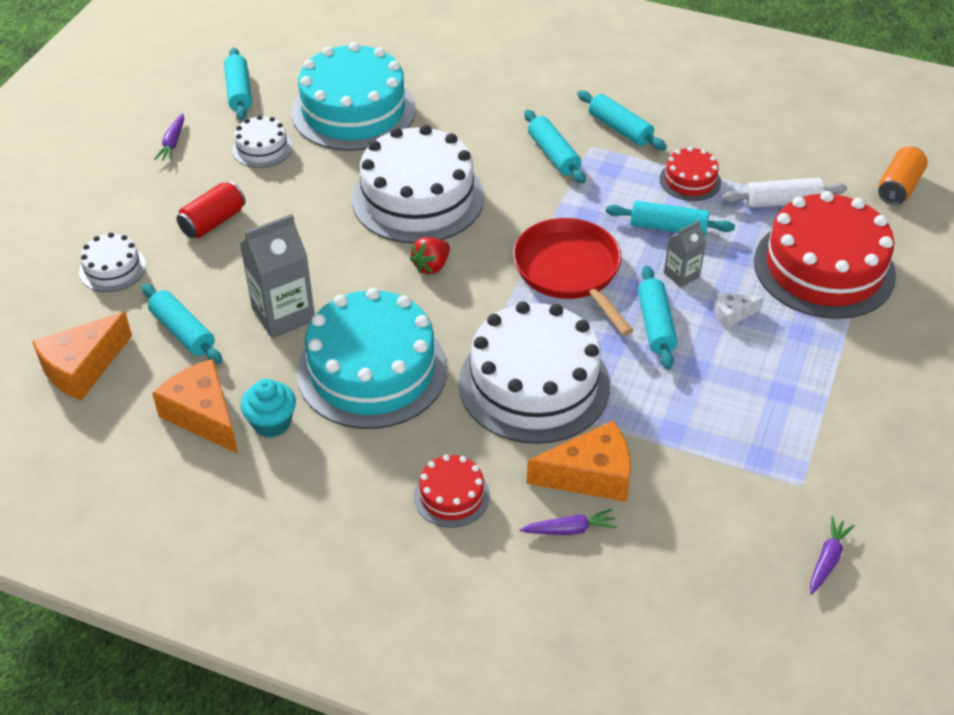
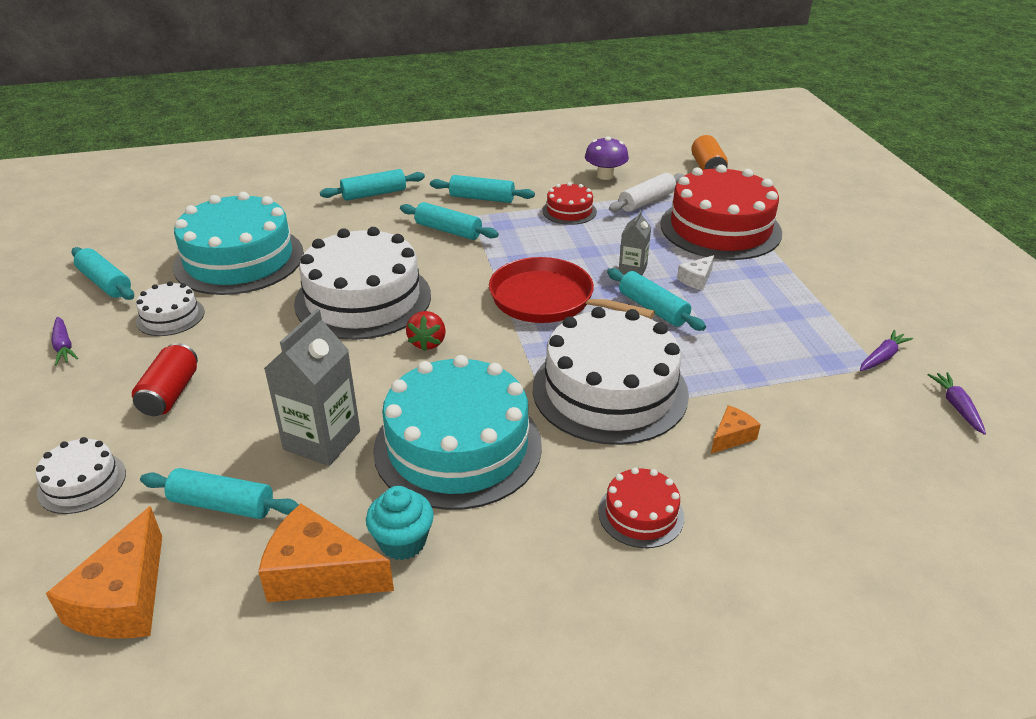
camera: 35 degrees left, 10 degrees down
(570, 529) = (765, 487): purple carrot -> purple carrot (882, 357)
(590, 475) = (731, 436): orange cheese -> orange cheese, size x0.52
(668, 227) = (588, 244): turquoise rolling pin -> turquoise rolling pin (374, 194)
(773, 151) = (605, 175): none -> purple mushroom

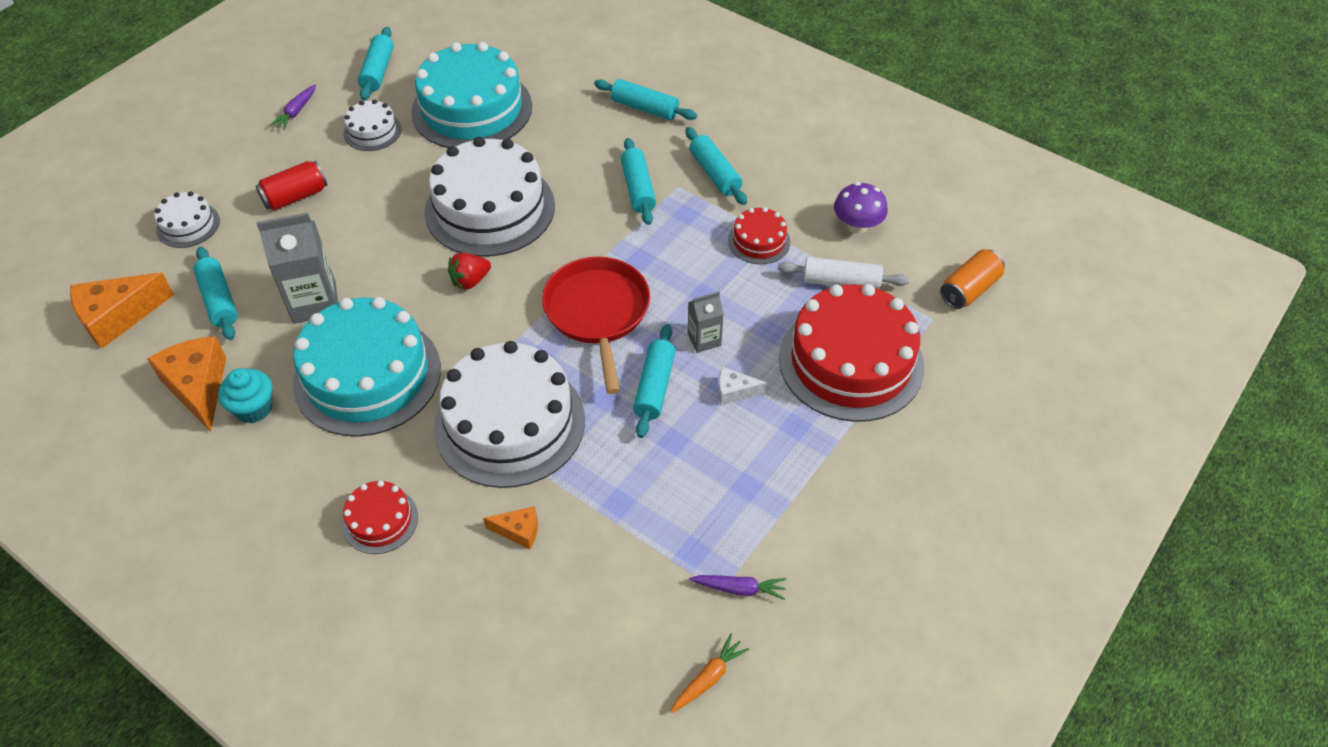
camera: 50 degrees right, 15 degrees up
(956, 407) = (709, 678): purple carrot -> orange carrot

